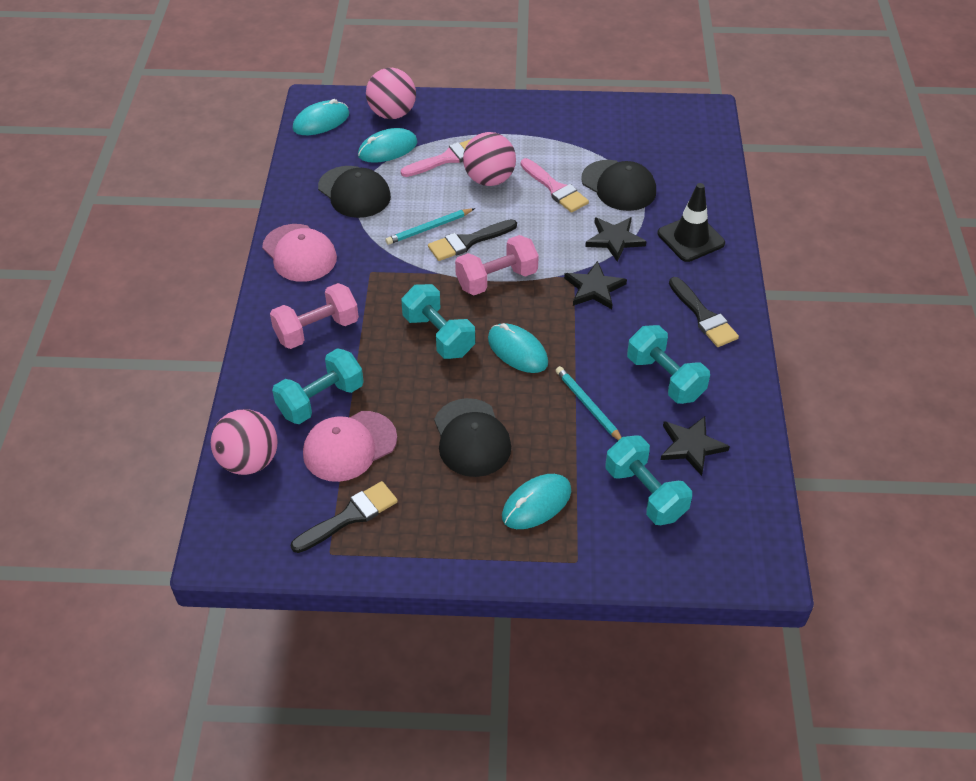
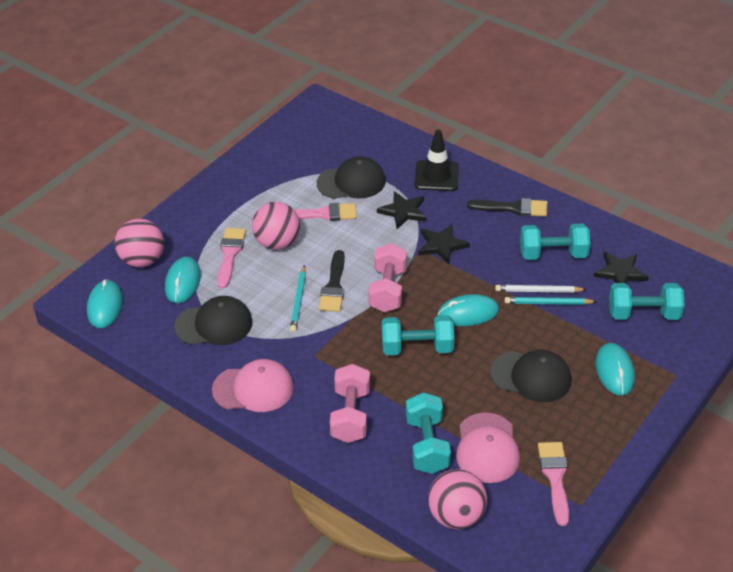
camera: 55 degrees left, 5 degrees down
(350, 516) = (555, 477): black brush -> pink brush
(599, 390) = (538, 291): none -> white pencil

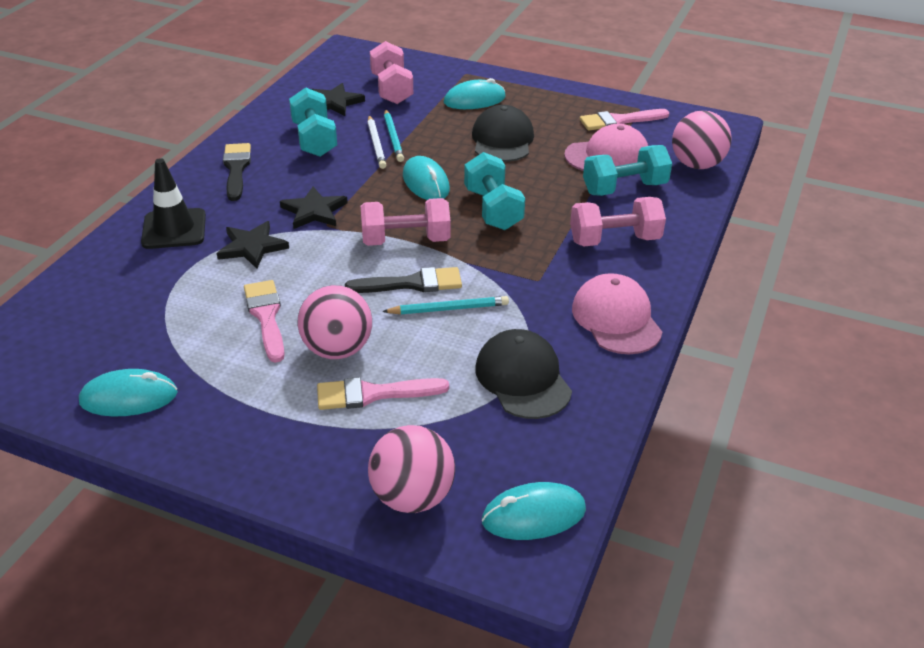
camera: 105 degrees left, 5 degrees down
(183, 282) = (449, 433): turquoise mouse -> turquoise mouse (129, 397)
(351, 182) = (190, 300): black cap -> none
(643, 314) = (391, 89): turquoise dumbbell -> pink dumbbell

